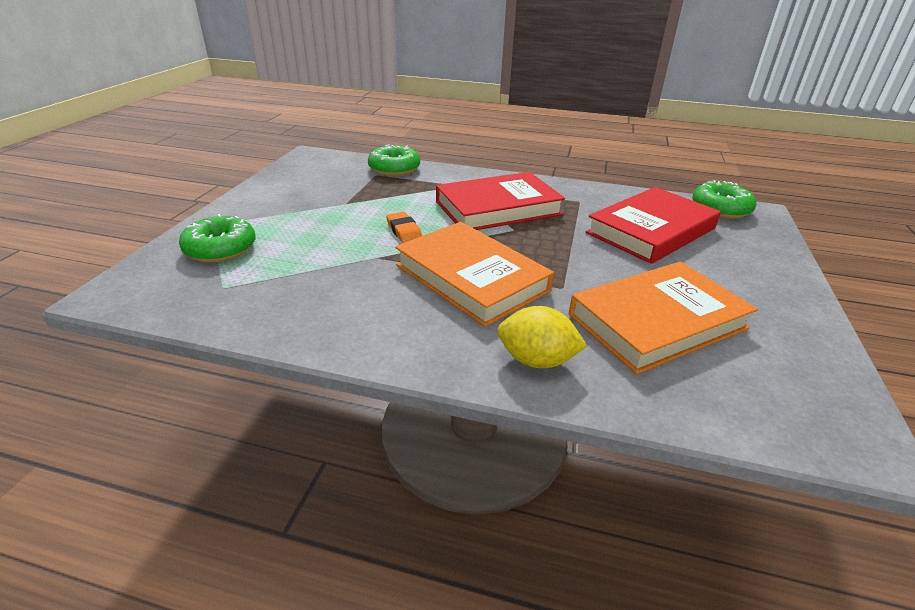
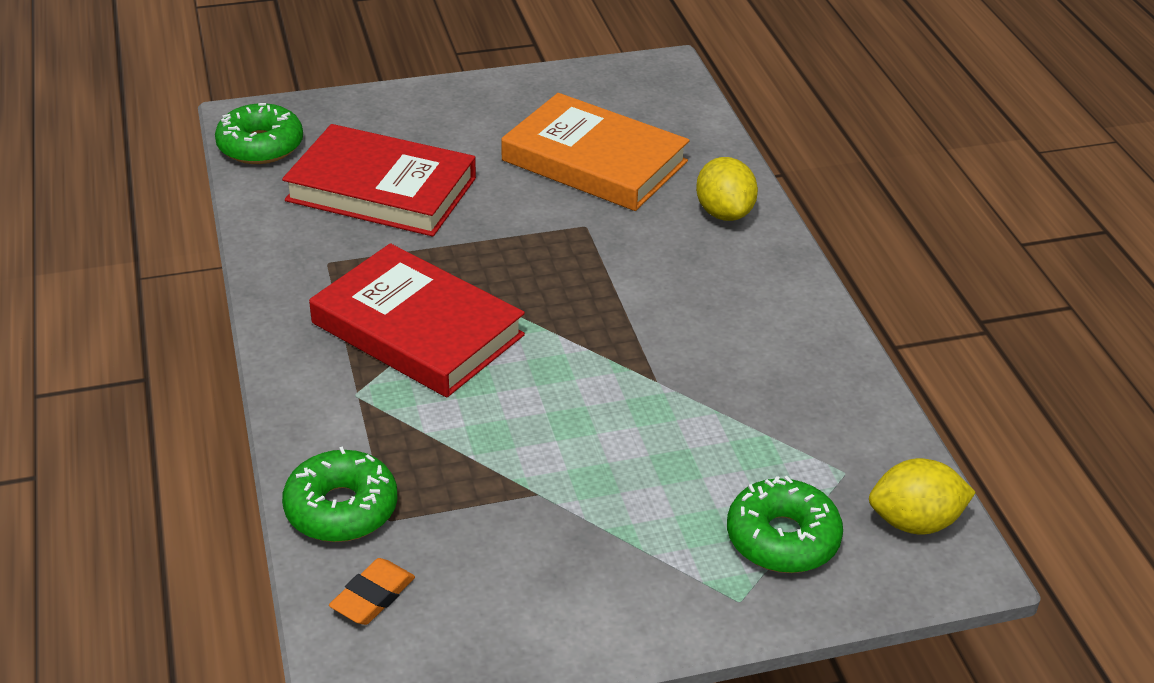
camera: 120 degrees left, 5 degrees up
(155, 293) = (914, 522): none -> yellow lemon
(404, 231) = (570, 389): orange eraser -> orange eraser (373, 596)
(471, 278) = (630, 291): orange book -> none

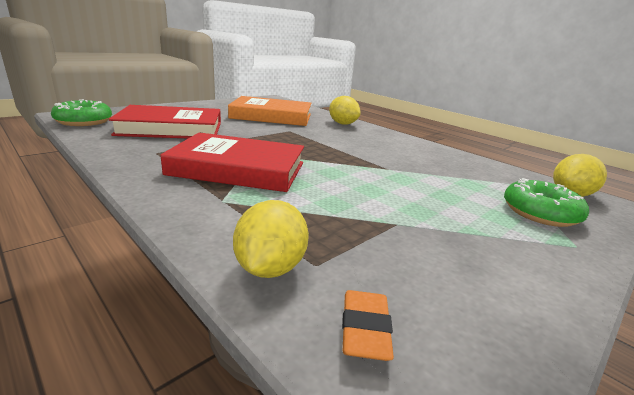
camera: 30 degrees left, 15 degrees down
(341, 509) = (270, 267): green donut -> yellow lemon

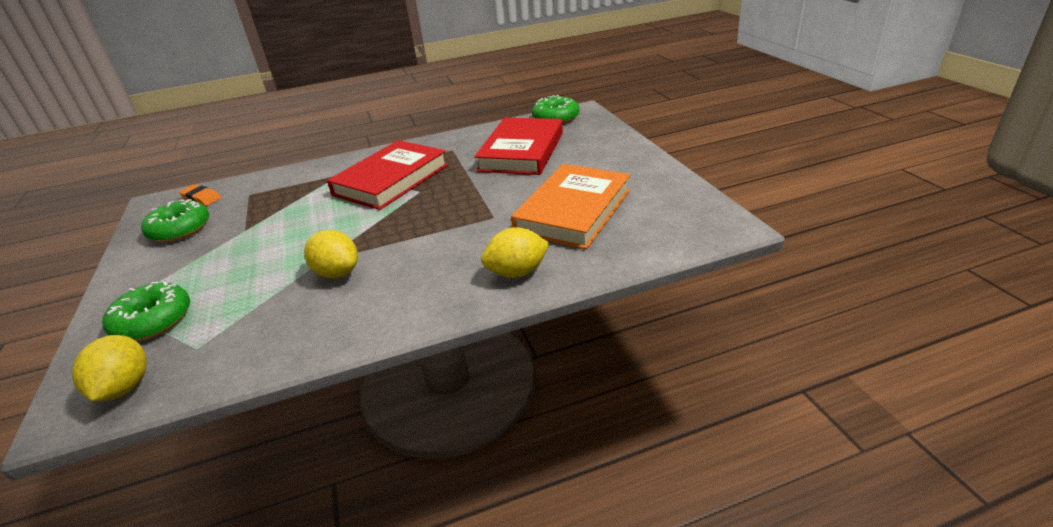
camera: 120 degrees right, 10 degrees up
(270, 267) = (262, 183): yellow lemon -> yellow lemon (337, 273)
(456, 287) = (180, 229): none -> green donut

